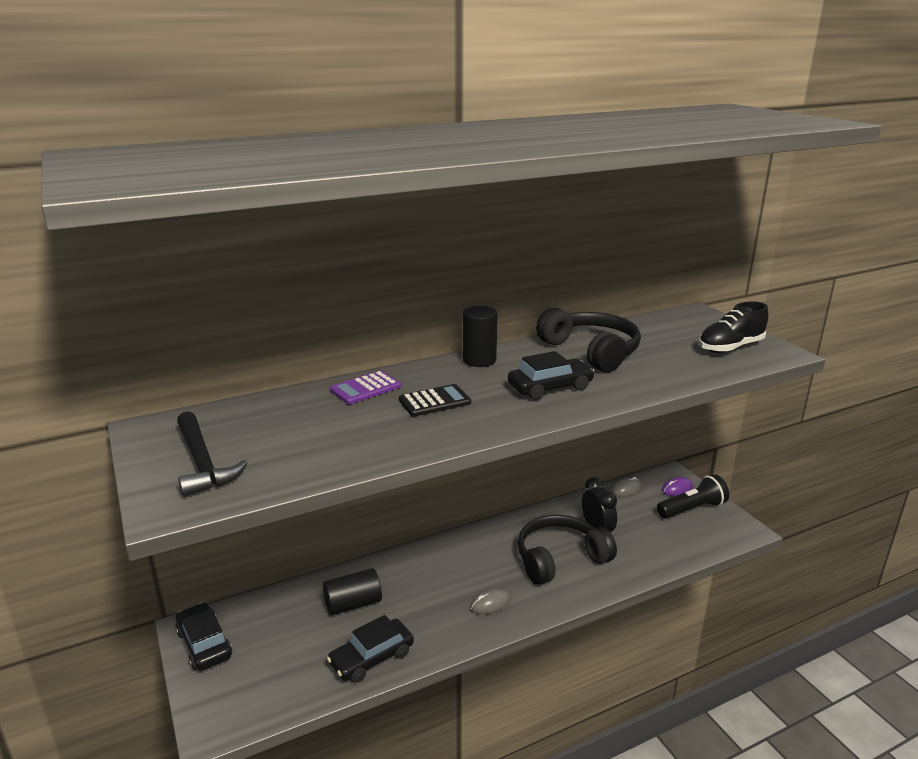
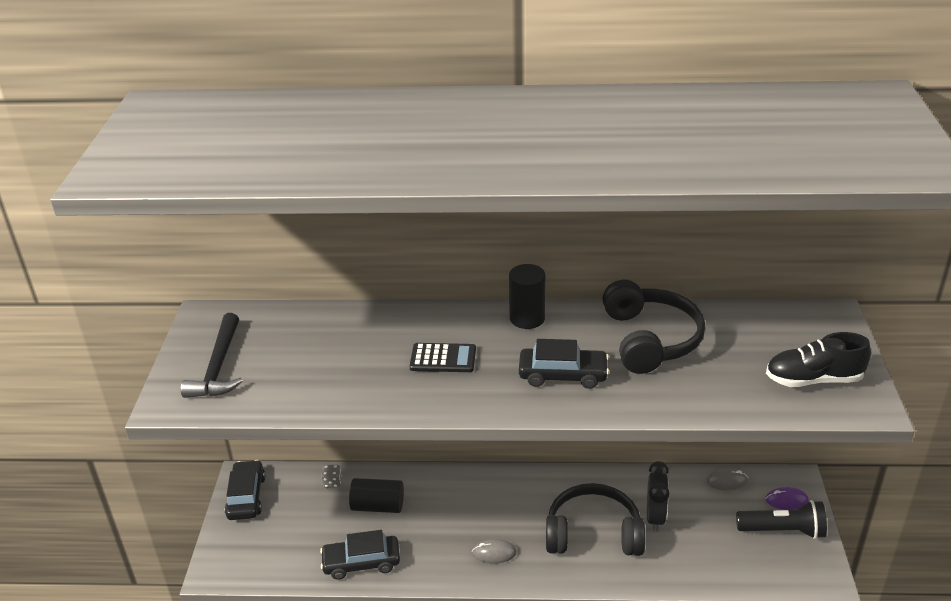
camera: 30 degrees right, 10 degrees up
(291, 599) = (332, 482): none -> grey dice
(365, 388) = (397, 324): purple calculator -> none

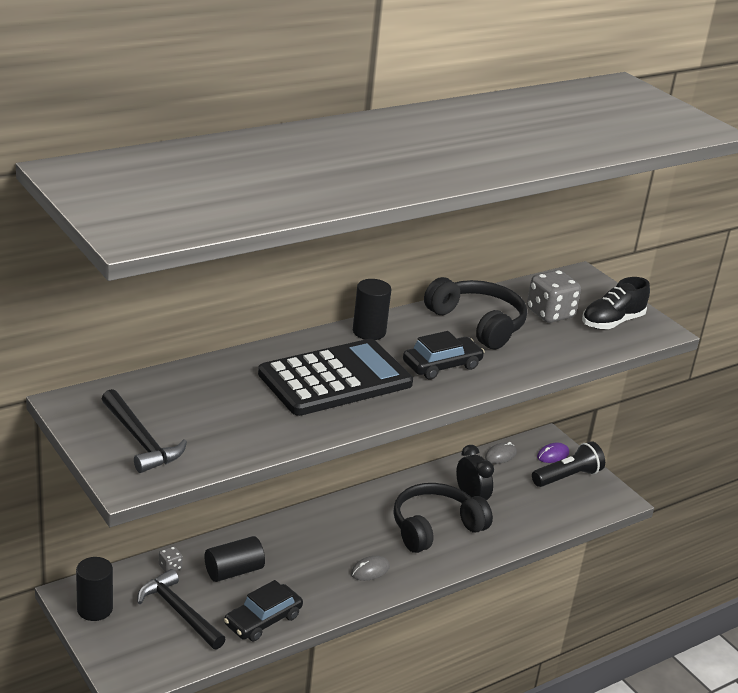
camera: 40 degrees left, 5 degrees down
(246, 497) = (95, 609): black car -> black cylinder
(304, 526) = (179, 612): none -> black hammer
(443, 358) = (335, 379): black calculator -> black calculator, size x2.23
(745, 350) = (550, 314): none -> grey dice

